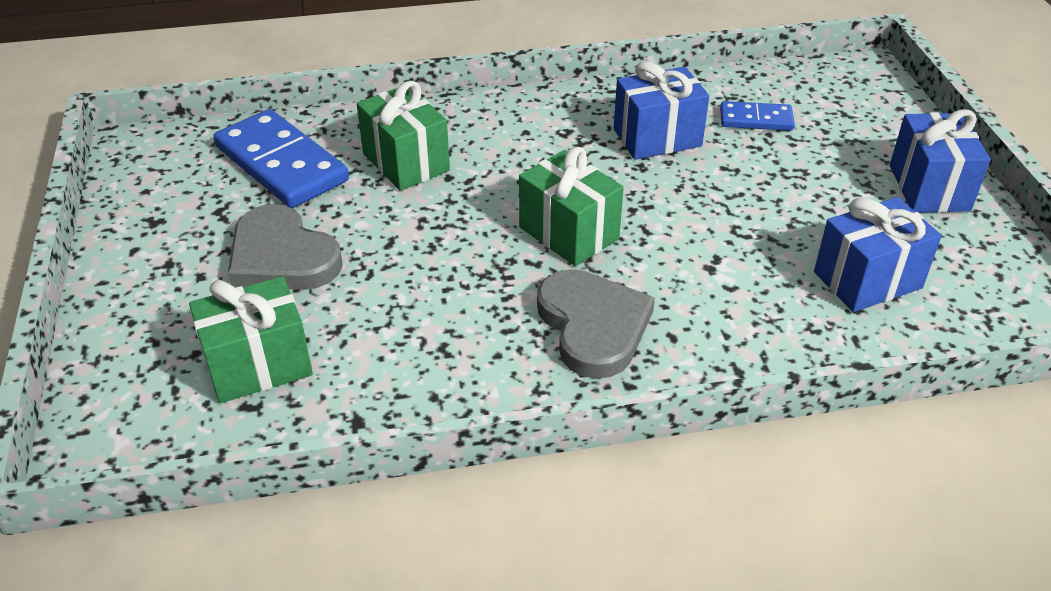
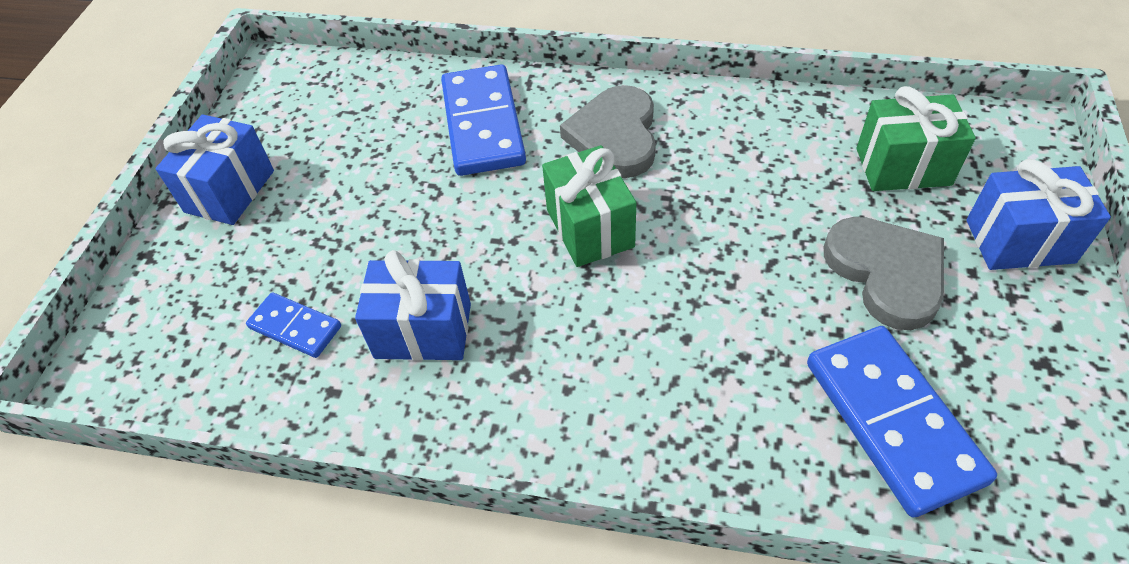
camera: 155 degrees left, 10 degrees up
(406, 162) = (731, 376): green gift -> none
(748, 305) = (483, 124): none -> blue domino
(867, 280) = (375, 122): blue gift -> blue gift (1019, 241)

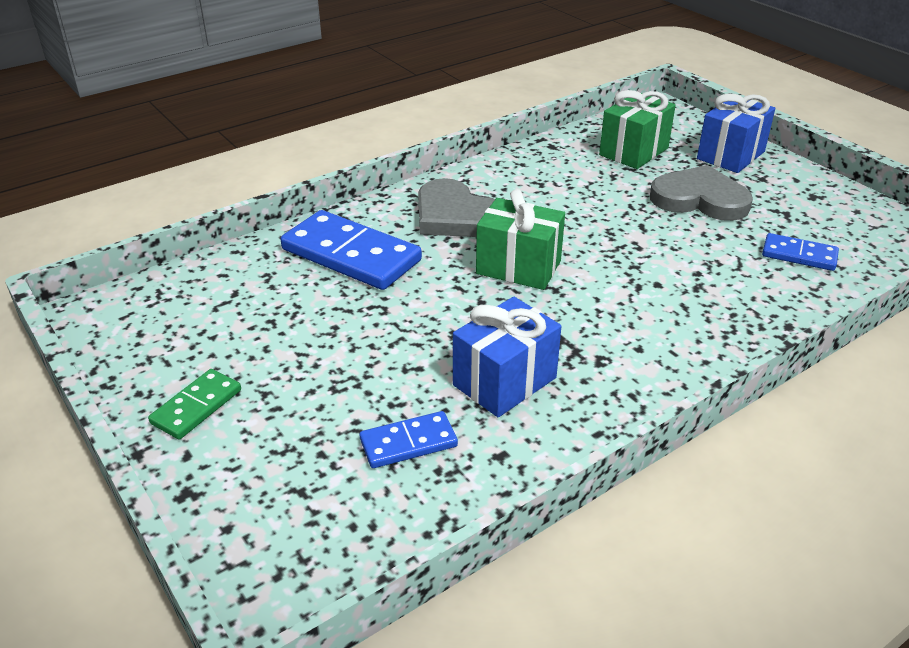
camera: 50 degrees left, 15 degrees down
(230, 191) = (197, 407): blue gift -> green domino
(892, 421) = (799, 255): blue domino -> blue domino, size x0.53

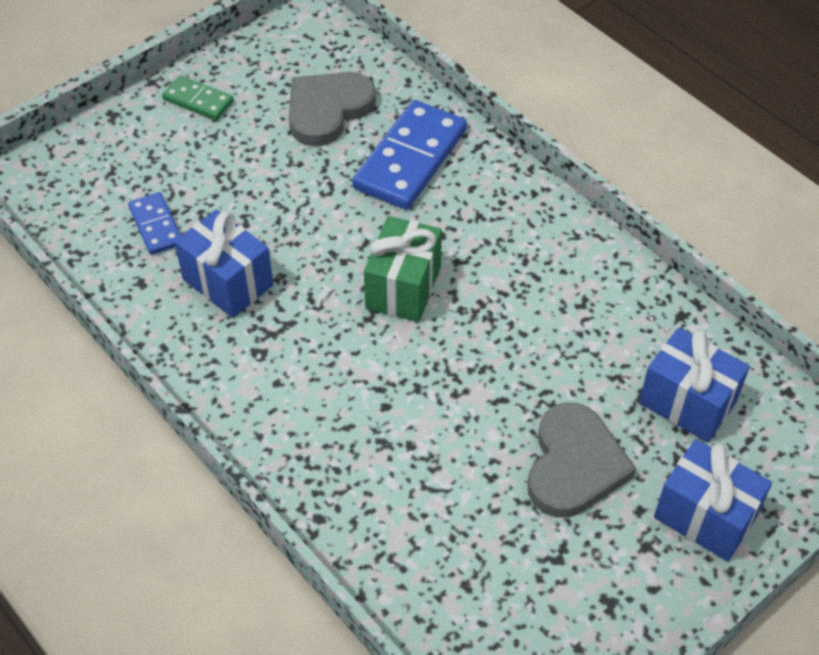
camera: 85 degrees right, 15 degrees up
(455, 216) = (495, 231): grey heart -> grey heart (327, 110)
(633, 151) = (687, 402): green gift -> blue gift
(799, 255) = (458, 554): blue domino -> none

